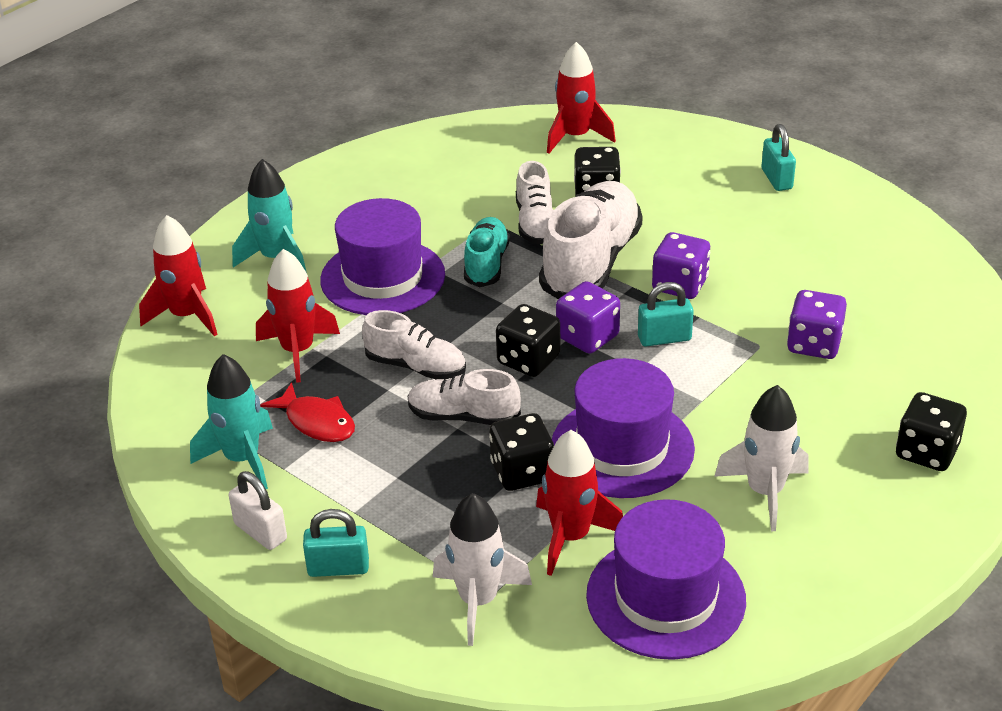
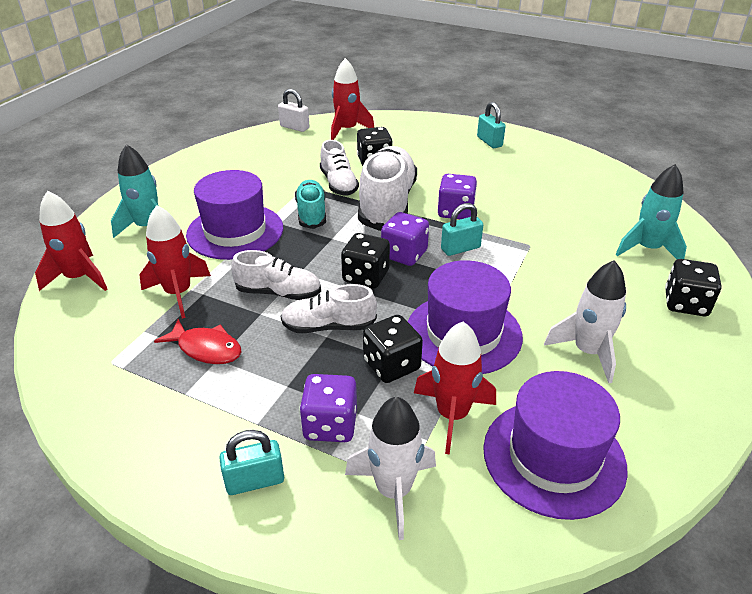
camera: 15 degrees left, 0 degrees up
(242, 459) = (145, 391): turquoise rocket -> turquoise rocket (647, 249)
(260, 532) = (173, 458): white padlock -> white padlock (294, 127)
(814, 344) = (566, 239): purple dice -> purple dice (330, 425)

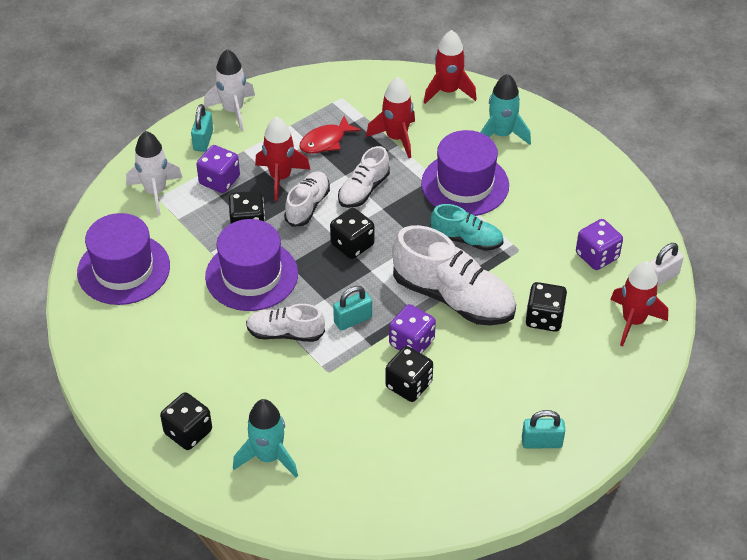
camera: 115 degrees right, 10 degrees up
(338, 184) = (511, 275): white shoe -> white shoe (285, 333)
(404, 254) = (367, 279): purple dice -> purple dice (597, 256)
(452, 415) = (186, 237): red rocket -> red rocket (280, 177)
(460, 248) = (353, 320): turquoise padlock -> turquoise padlock turned 60 degrees clockwise
(499, 202) = (408, 385): none -> black dice
(588, 352) = (186, 335): white rocket -> white rocket (233, 110)

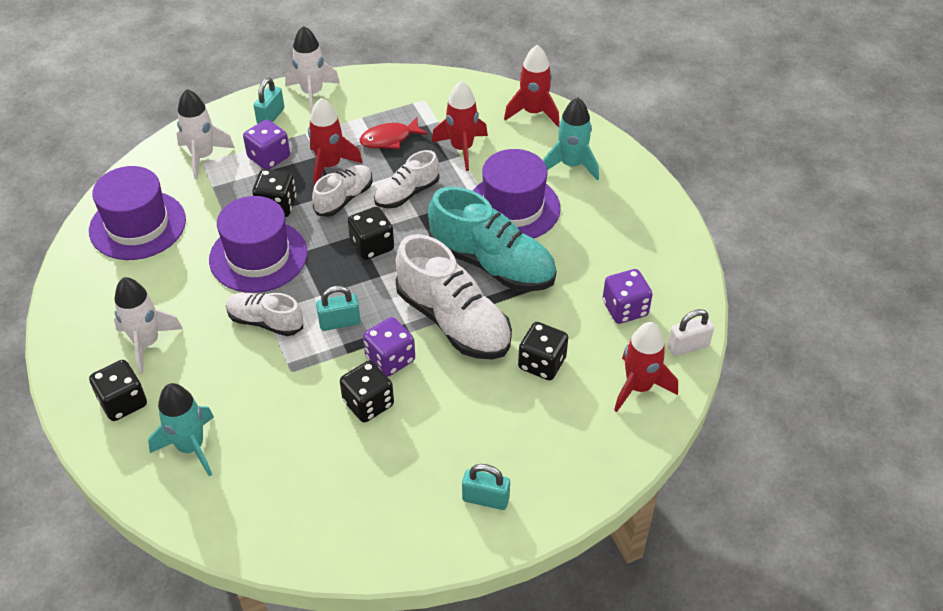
camera: 15 degrees right, 0 degrees up
(185, 375) = (147, 343): none -> white rocket
(466, 239) = (492, 264): turquoise shoe -> turquoise shoe, size x1.77

